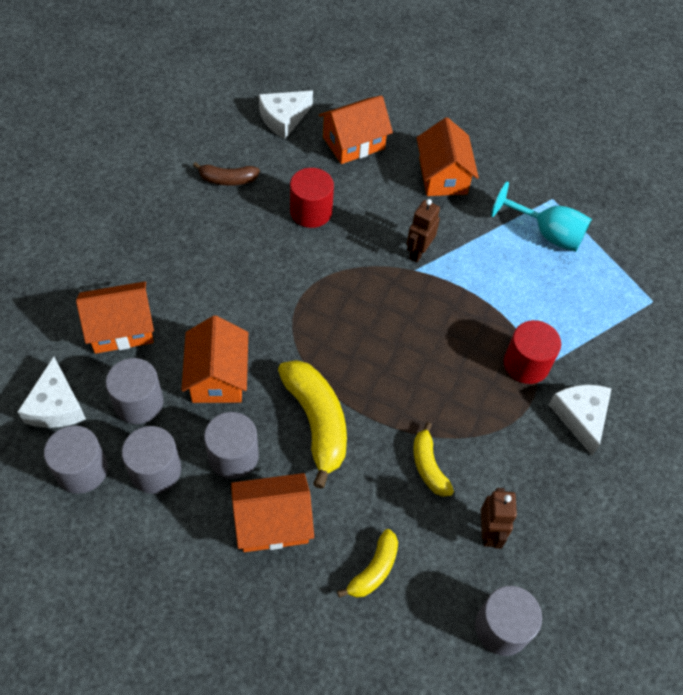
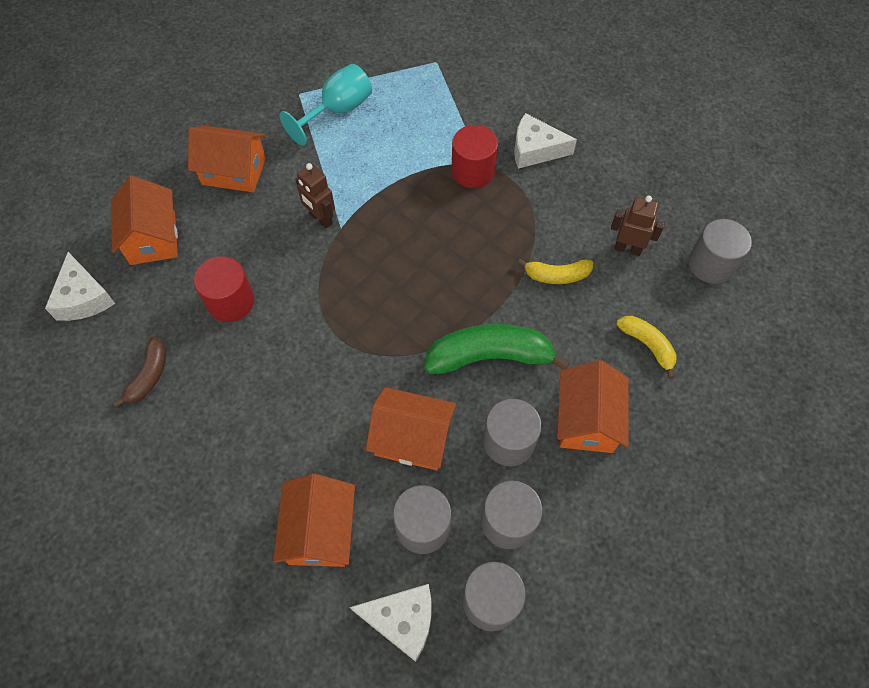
camera: 70 degrees left, 5 degrees up
(317, 423) = (490, 356): yellow banana -> green banana

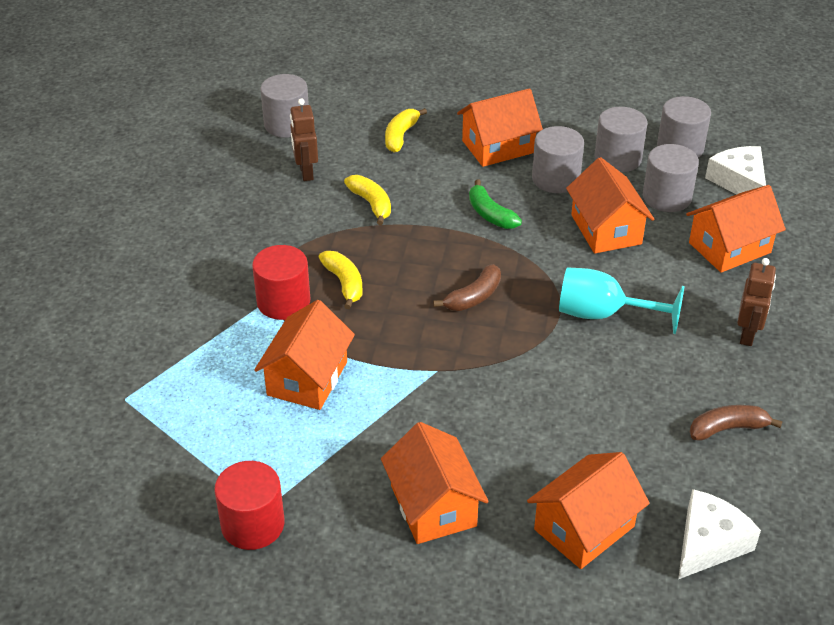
camera: 120 degrees left, 20 degrees down
(231, 301) = (596, 412): red cylinder -> red cylinder (252, 524)
(320, 219) = (438, 392): brown robot -> brown robot (747, 335)
(338, 111) = (268, 454): turquoise goblet -> turquoise goblet (603, 314)
(387, 154) = (307, 378): none -> orange house
(397, 289) = (473, 297): none -> brown banana
(468, 214) = (344, 283): none -> yellow banana
(490, 356) = (490, 214): green banana -> green banana, size x0.56
(535, 149) = (220, 267): white cheese -> none

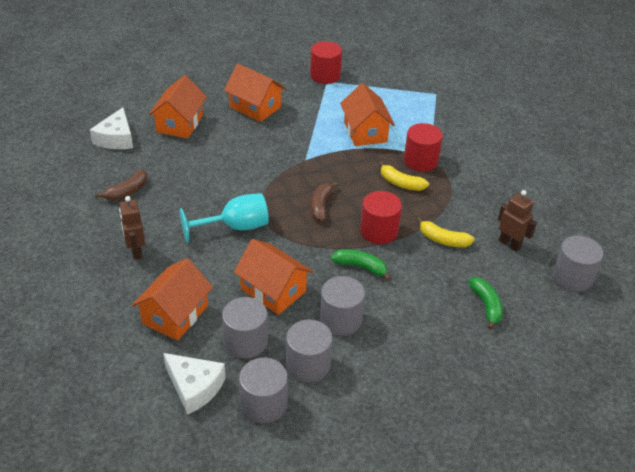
camera: 145 degrees right, 0 degrees up
(401, 136) = (486, 306): yellow banana -> green banana
(432, 240) = (379, 231): none -> red cylinder
(498, 147) = (408, 331): orange house -> none

